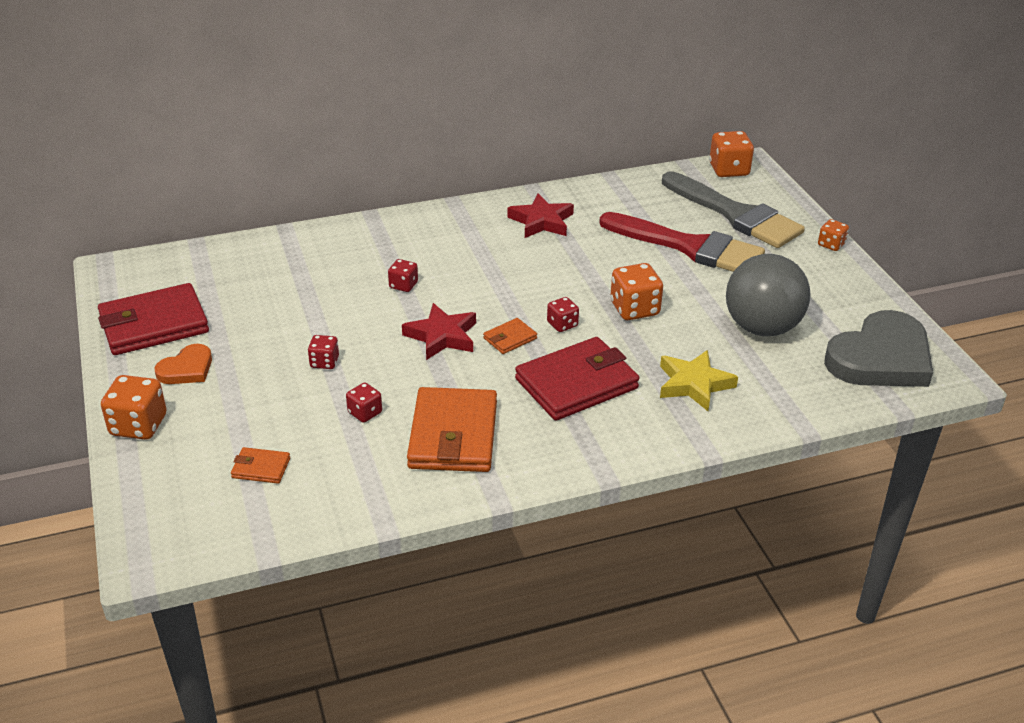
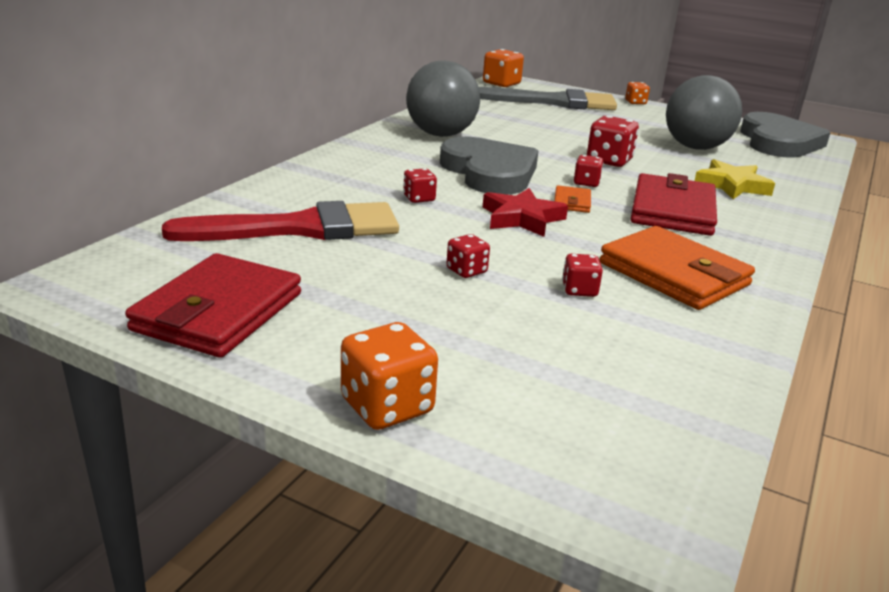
camera: 45 degrees left, 10 degrees down
(187, 369) = (338, 332): orange heart -> none
(261, 468) = (590, 374): orange wallet -> none
(503, 280) = (489, 172): none -> grey heart
(541, 221) = (441, 134): red star -> grey ball
(634, 309) = (609, 161): orange dice -> red dice
(690, 247) = (566, 122): red brush -> red brush (301, 228)

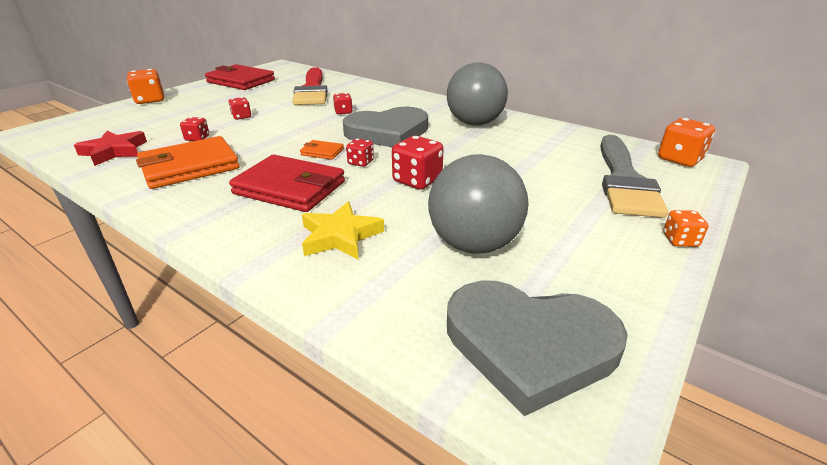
camera: 100 degrees right, 5 degrees up
(522, 218) = (301, 134): red star -> red star (114, 151)

